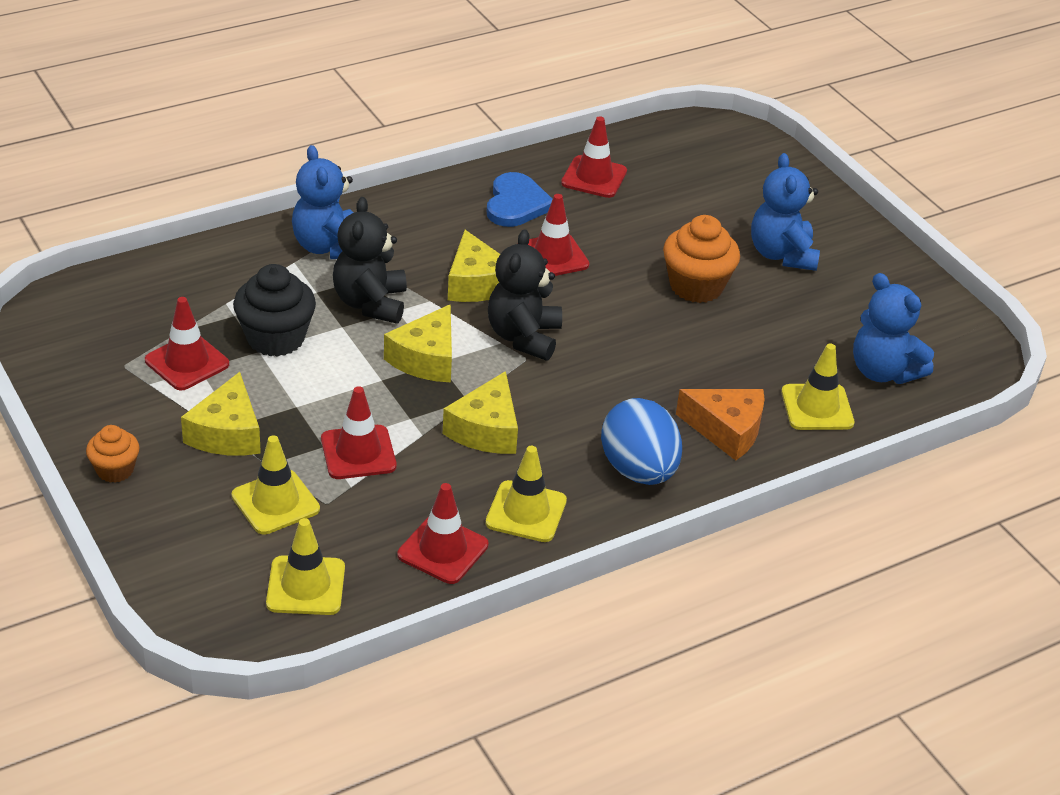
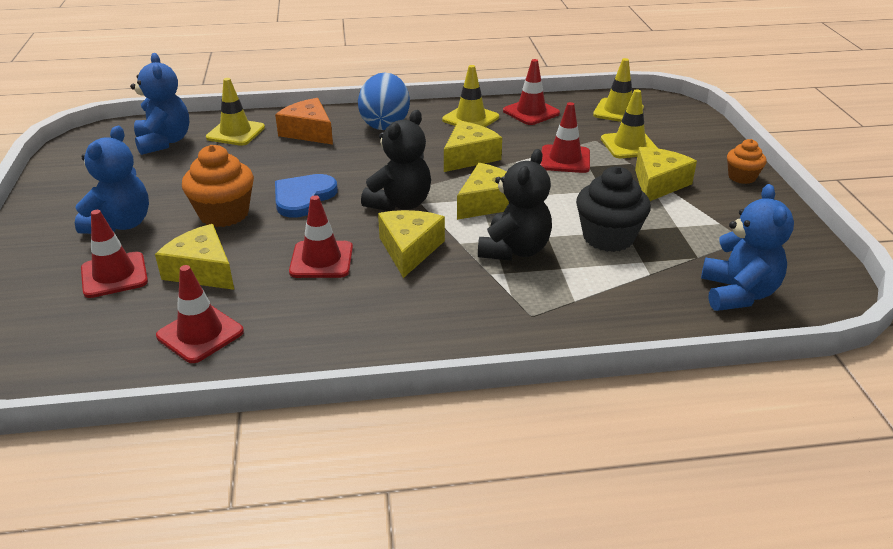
camera: 155 degrees left, 5 degrees down
(187, 362) = (688, 233): red traffic cone -> red traffic cone (114, 275)
(329, 247) = (534, 309): blue teddy bear -> blue teddy bear (738, 293)
(516, 204) = (310, 319): blue heart -> blue heart (303, 197)
(650, 226) = (202, 271): none -> yellow cheese

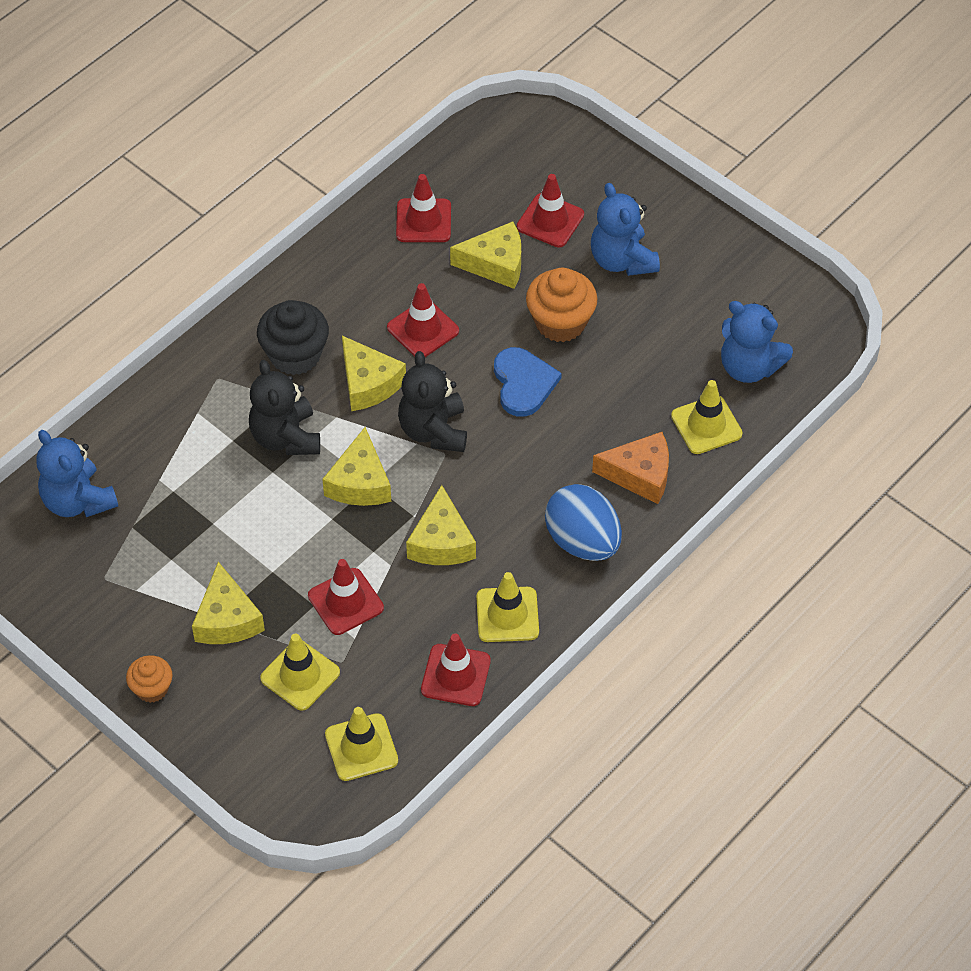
camera: 140 degrees right, 20 degrees up
(608, 237) = (221, 504): black cupcake -> black cupcake (295, 355)

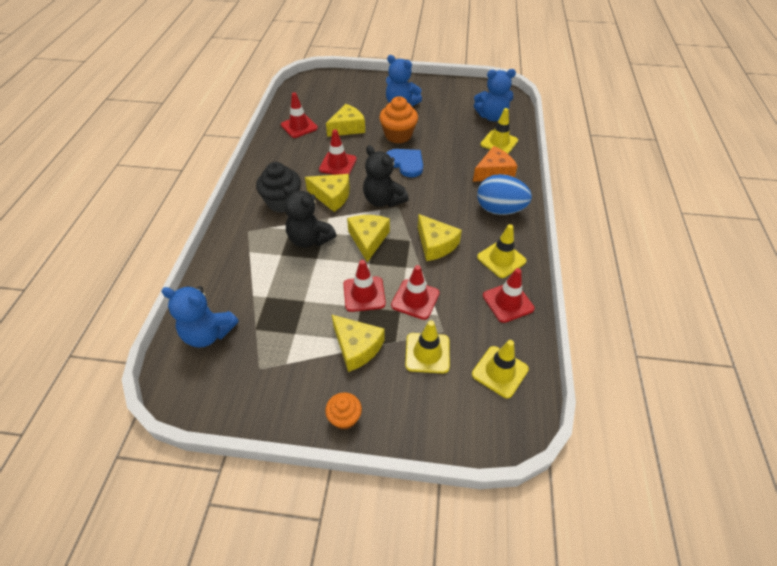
camera: 35 degrees left, 5 degrees down
(360, 482) = (368, 240): yellow cheese -> yellow cheese turned 150 degrees counterclockwise
(550, 221) = (356, 105): red traffic cone -> red traffic cone (364, 294)

